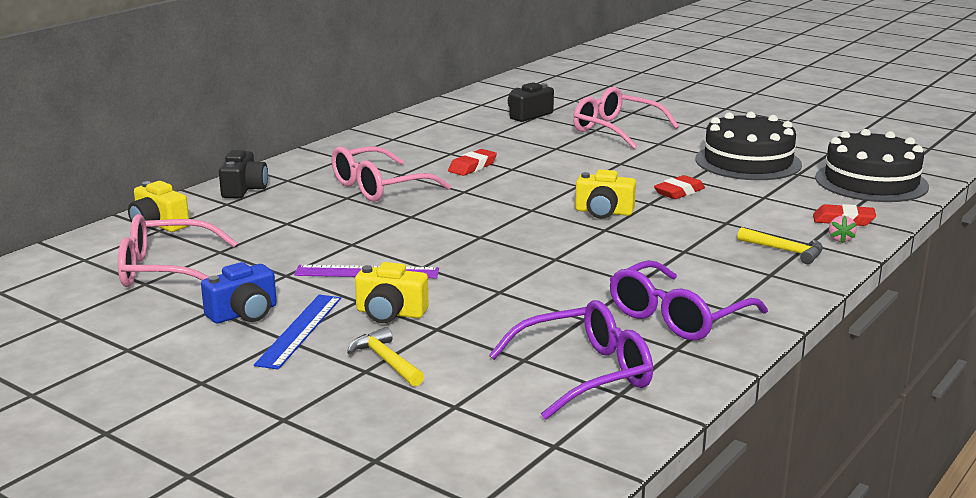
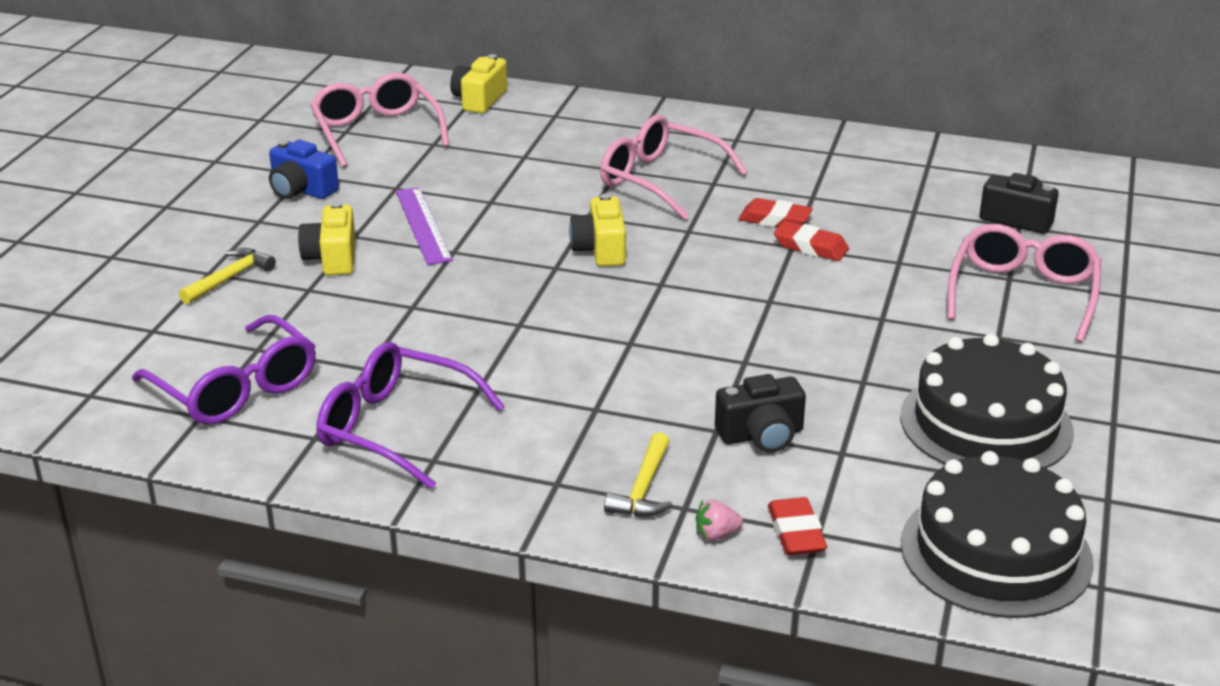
camera: 70 degrees right, 10 degrees up
(244, 189) = (599, 113): black camera -> black camera (761, 435)
(300, 330) = (277, 223): blue ruler -> none
(603, 212) = (687, 333): yellow camera -> yellow camera (600, 249)
(679, 192) = (803, 379): red eraser -> red eraser (810, 247)

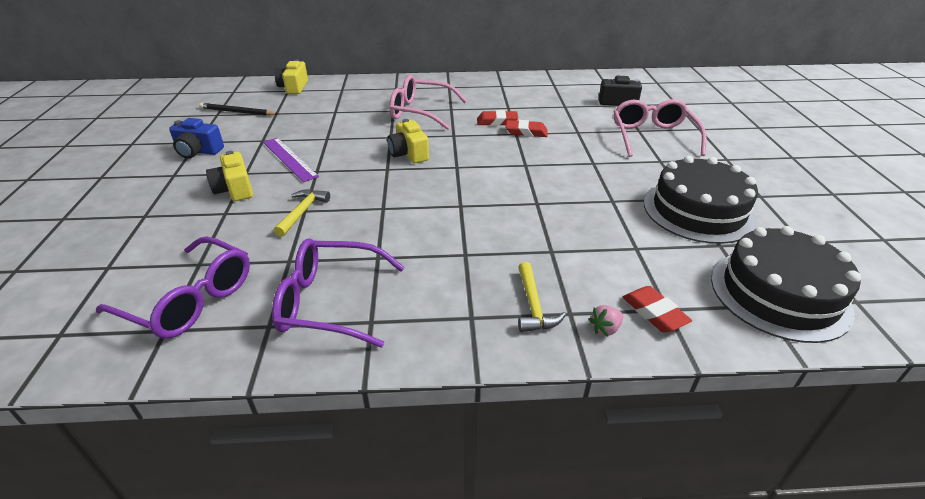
camera: 20 degrees left, 5 degrees up
(230, 278) = (162, 216): yellow hammer -> yellow hammer (302, 212)
(377, 132) = (237, 112): pink glasses -> black pencil
(761, 435) = (581, 248): black camera -> none

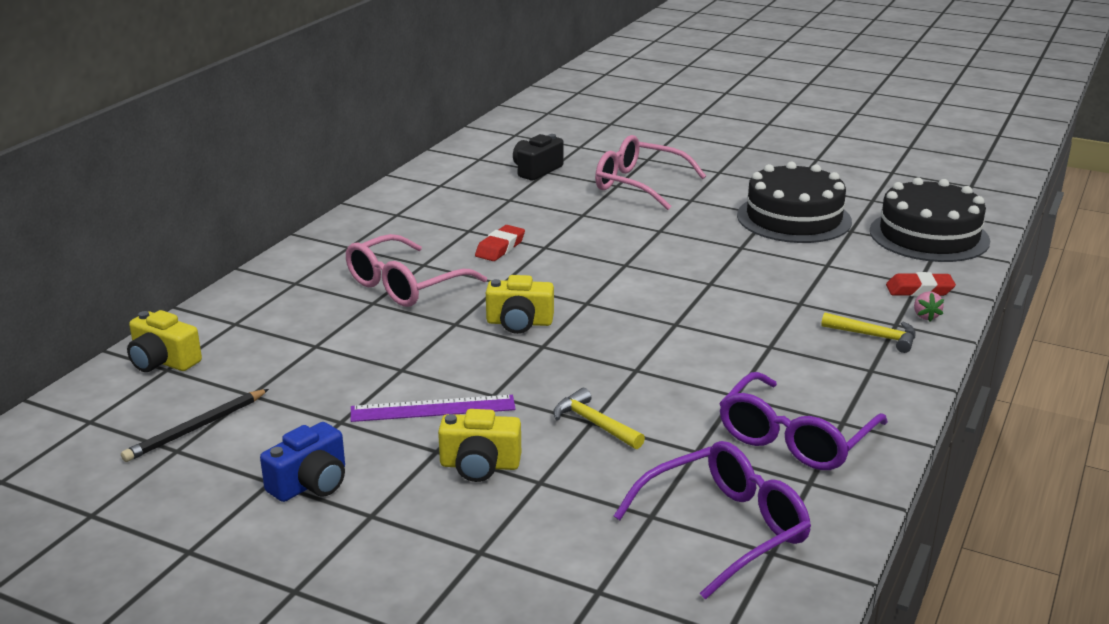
camera: 60 degrees left, 10 degrees down
(526, 132) = (549, 240): red eraser -> none

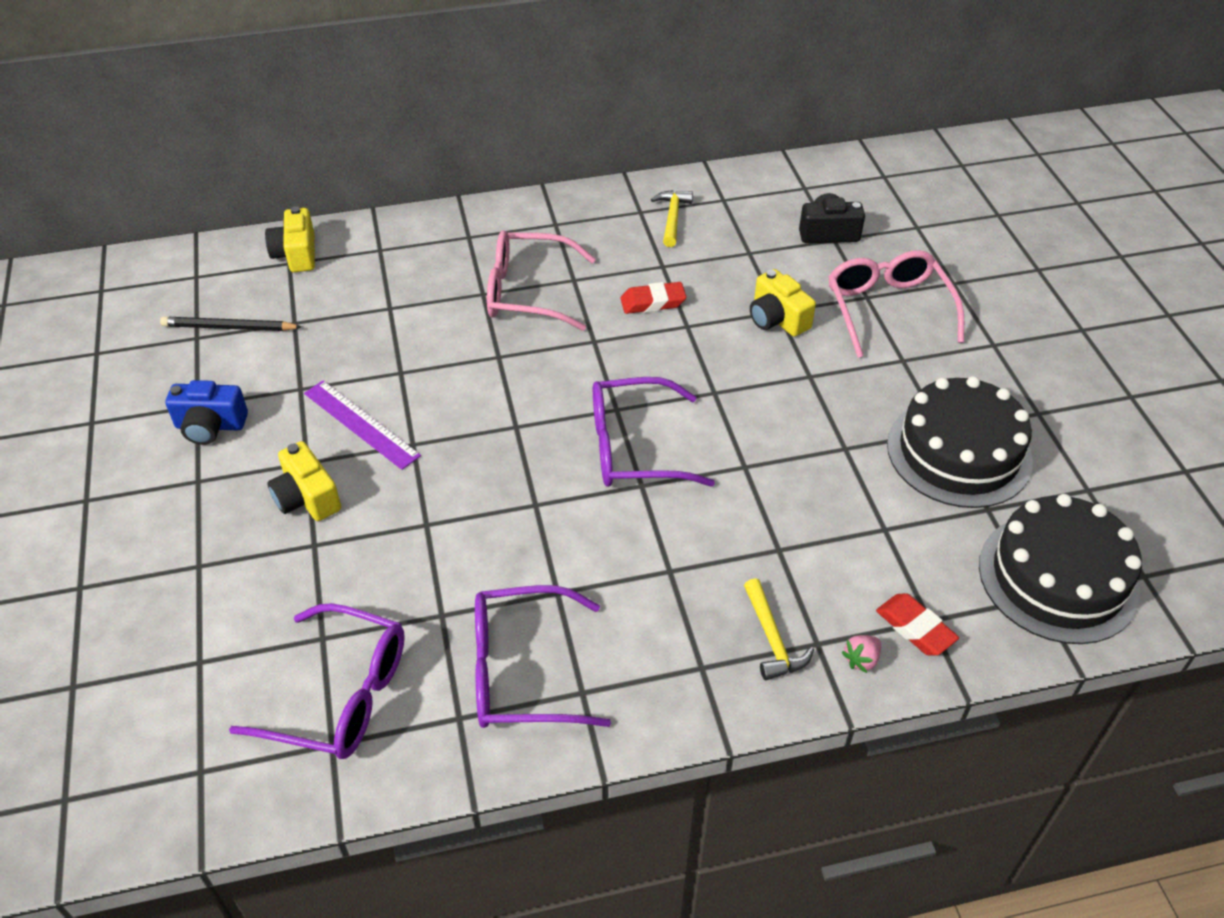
camera: 50 degrees right, 20 degrees up
(519, 323) = (538, 391): yellow camera -> yellow camera (777, 319)
(594, 423) = (425, 527): yellow hammer -> yellow hammer (672, 217)
(635, 311) = (635, 447): none -> purple glasses

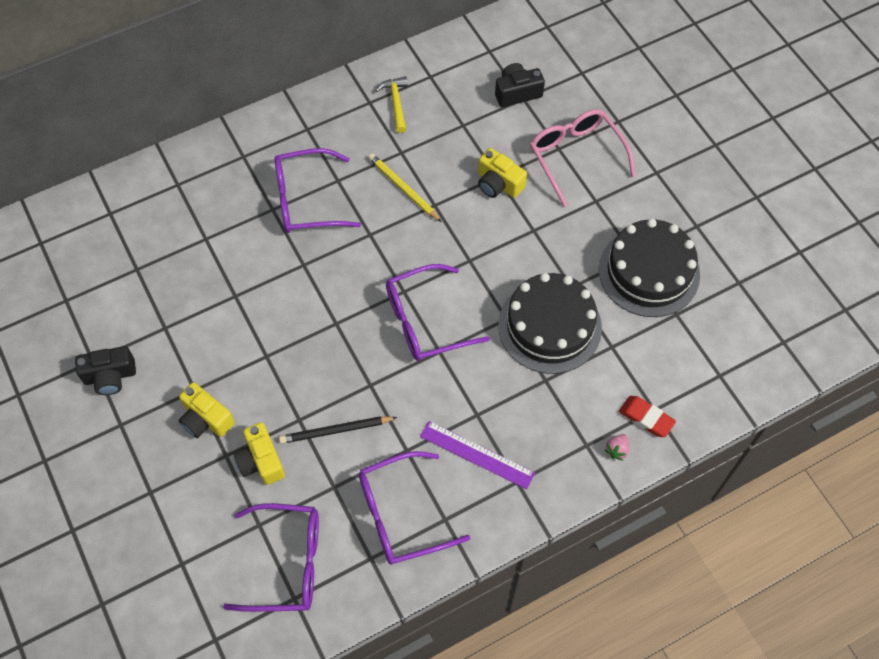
camera: 15 degrees left, 15 degrees up
(210, 426) = (110, 376): blue camera -> black camera
(229, 328) = (87, 285): black pencil -> black pencil (336, 431)
(296, 254) = (112, 203): yellow camera -> yellow camera (261, 461)
(361, 424) = (222, 348): purple ruler -> purple ruler (477, 454)
(529, 292) = (307, 200): pink glasses -> purple glasses
(653, 302) = (403, 189): red eraser -> yellow pencil
(772, 639) = (557, 449): yellow hammer -> none
(1058, 577) = (729, 357): black cake -> black cake (549, 326)

